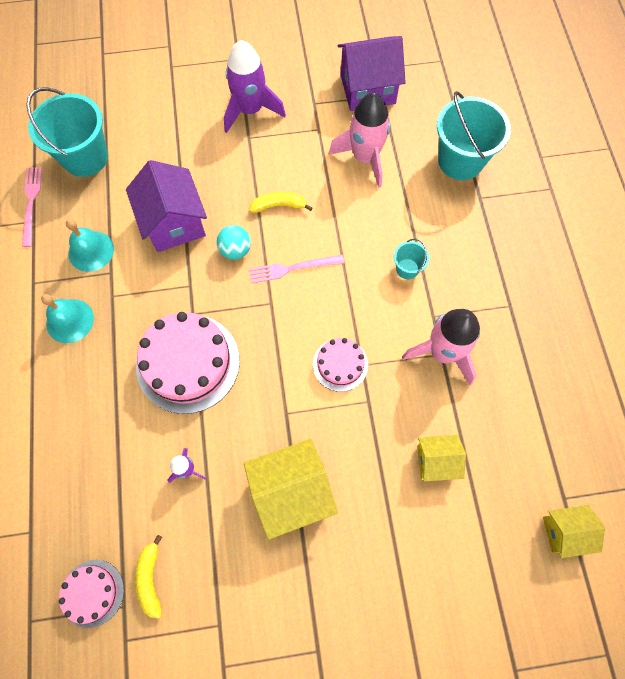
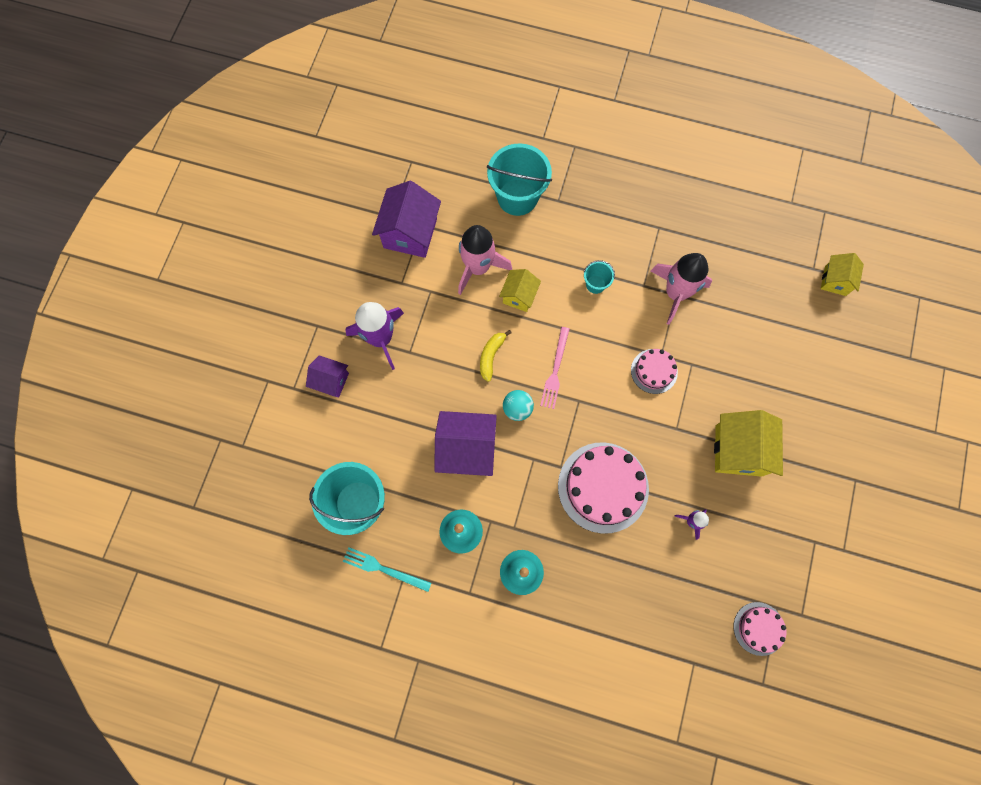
camera: 65 degrees left, 5 degrees up
(31, 203) = (384, 569): pink fork -> turquoise fork
(150, 579) = (764, 580): yellow banana -> none
(191, 90) = (331, 381): none -> purple house
(435, 461) = (755, 339): yellow house -> yellow house (519, 296)

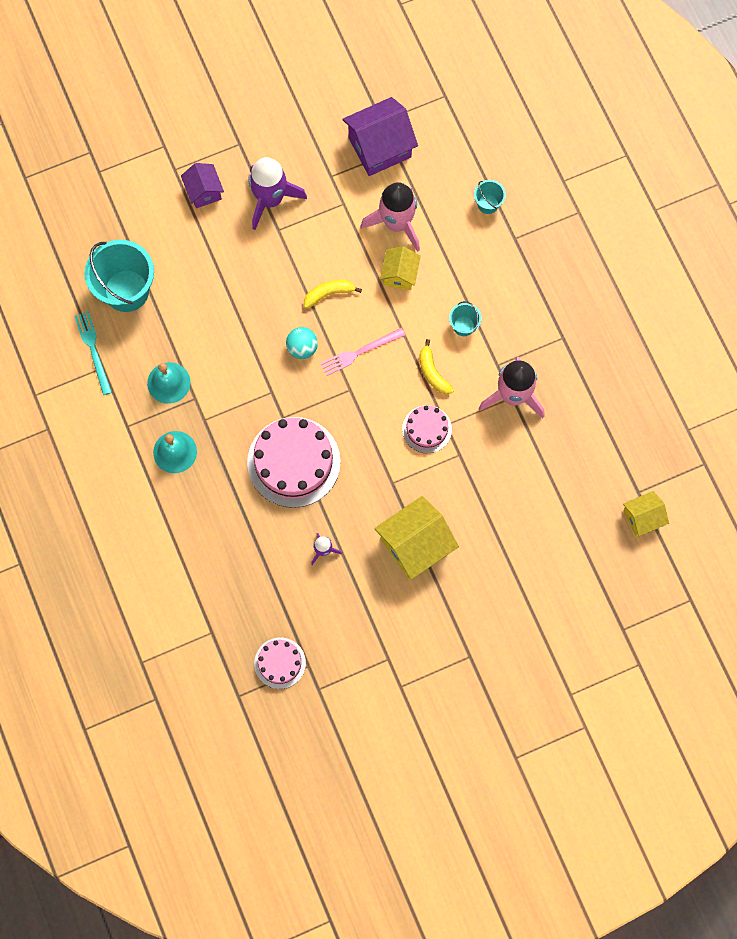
camera: 50 degrees right, 0 degrees up
(466, 449) = (236, 336): purple house -> none
(517, 197) = (488, 204): turquoise bucket -> turquoise bucket, size x0.47
(519, 296) = (400, 275): yellow house -> yellow house turned 60 degrees counterclockwise
(613, 333) = (433, 372): none -> yellow banana

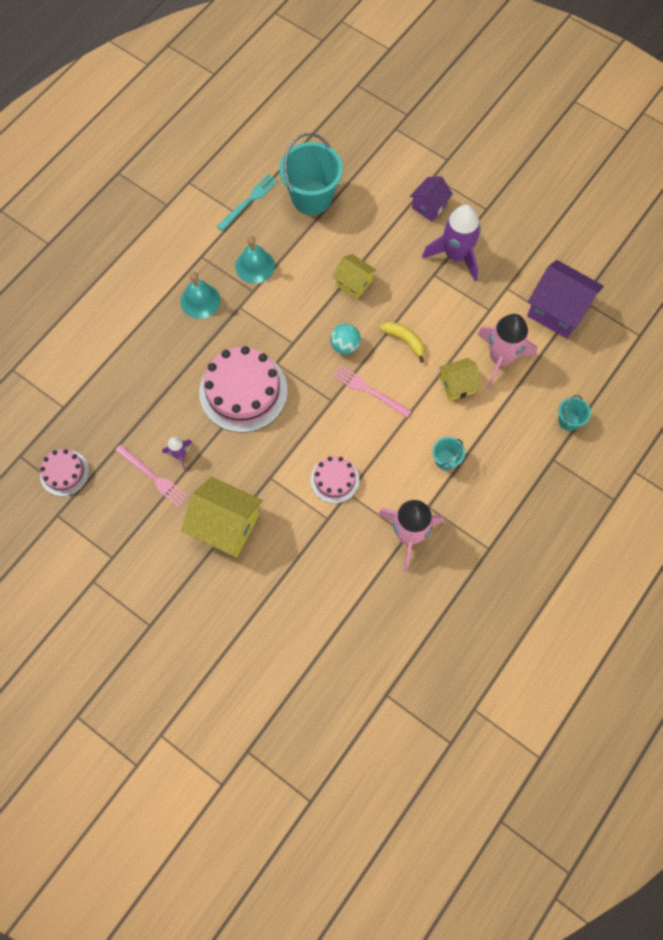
camera: 60 degrees right, 5 degrees down
(331, 585) = (153, 476): none -> pink fork
(433, 372) = (388, 457): yellow banana -> none
(642, 518) = (364, 712): yellow house -> yellow house (354, 283)

